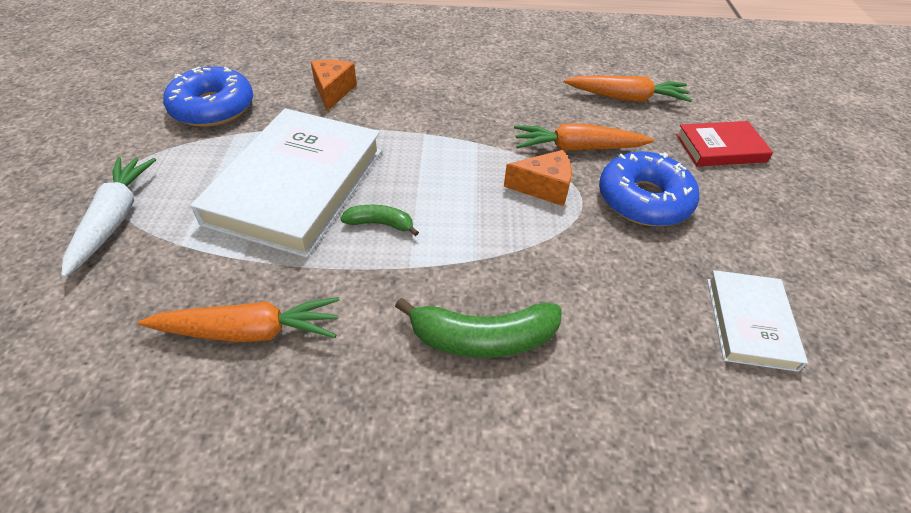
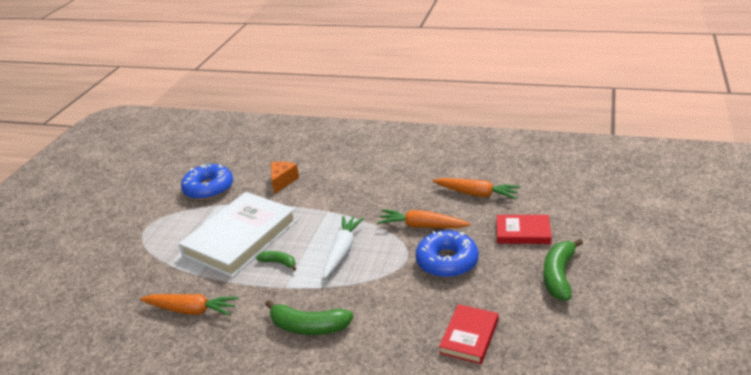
camera: 20 degrees right, 15 degrees down
(115, 219) = (141, 249): white carrot -> white carrot (342, 251)
(543, 187) = (386, 249): orange cheese -> none
(749, 322) = (469, 336): white book -> red book
(809, 208) = (559, 275): none -> green banana

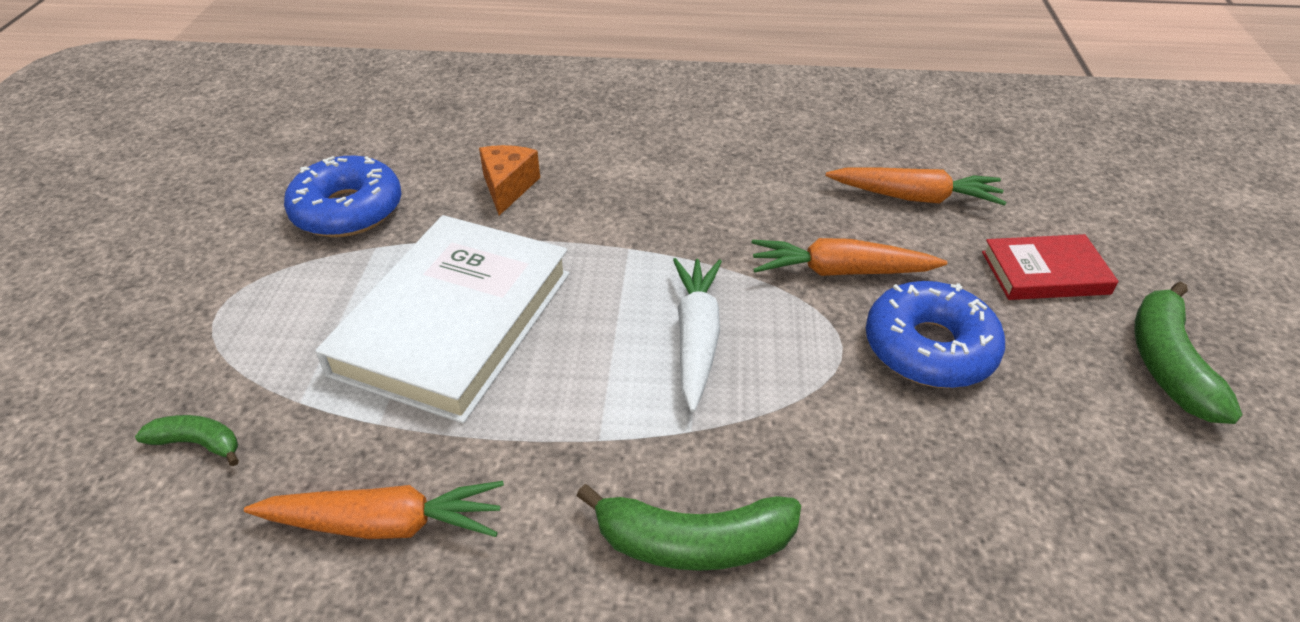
camera: 15 degrees left, 10 degrees up
(279, 263) = (563, 377): green banana -> green banana (198, 443)
(469, 336) = (1068, 531): red book -> none

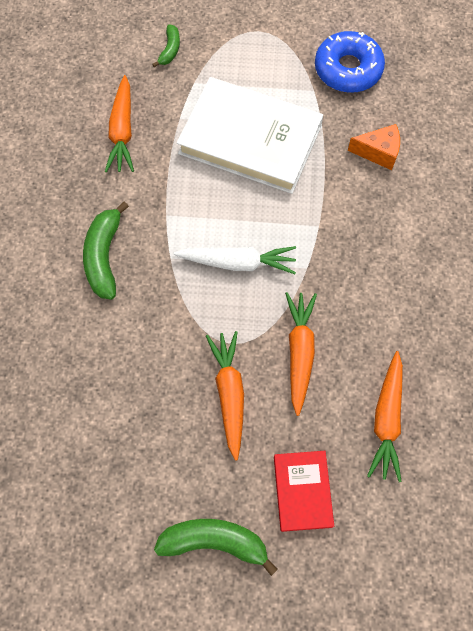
camera: 90 degrees right, 25 degrees up
(929, 348) = (229, 394): blue donut -> orange carrot

